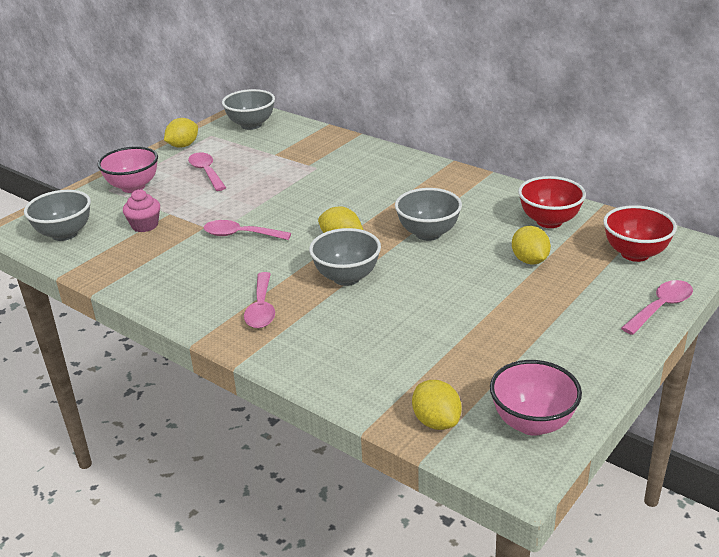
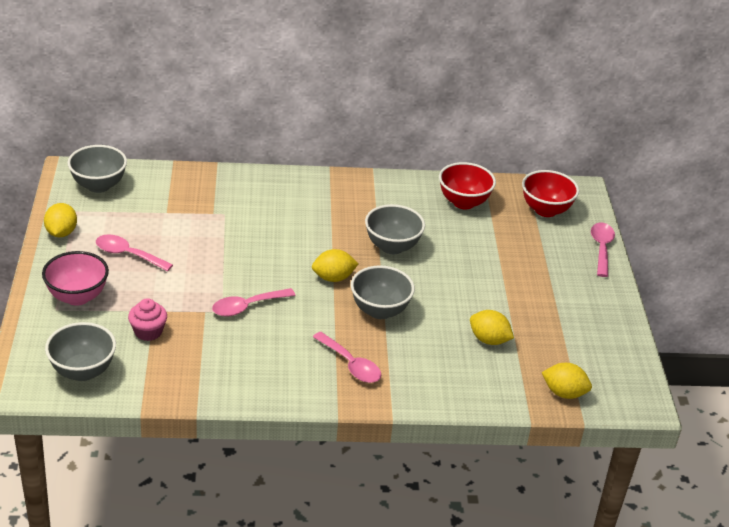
camera: 45 degrees left, 5 degrees up
(529, 260) = (487, 243): yellow lemon -> yellow lemon (489, 340)
(532, 423) = (615, 366): pink bowl -> none

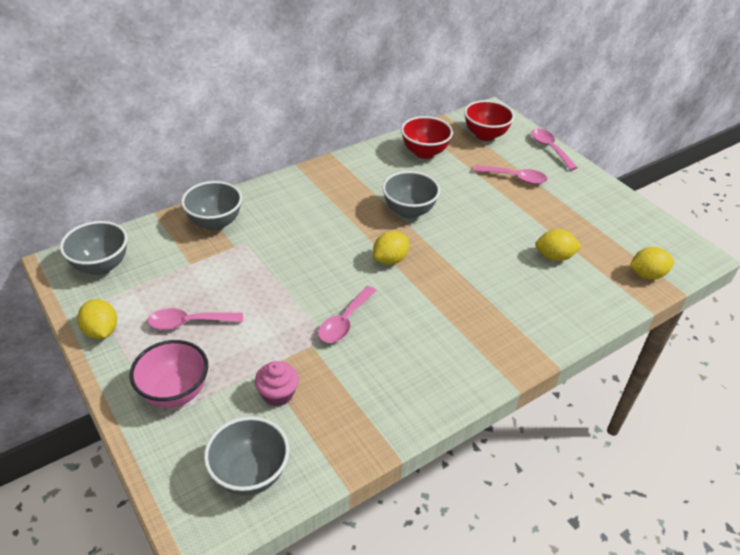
camera: 30 degrees left, 5 degrees up
(350, 364) = (479, 332): pink spoon -> pink spoon (515, 178)
(380, 311) = (453, 271): grey bowl -> grey bowl (215, 223)

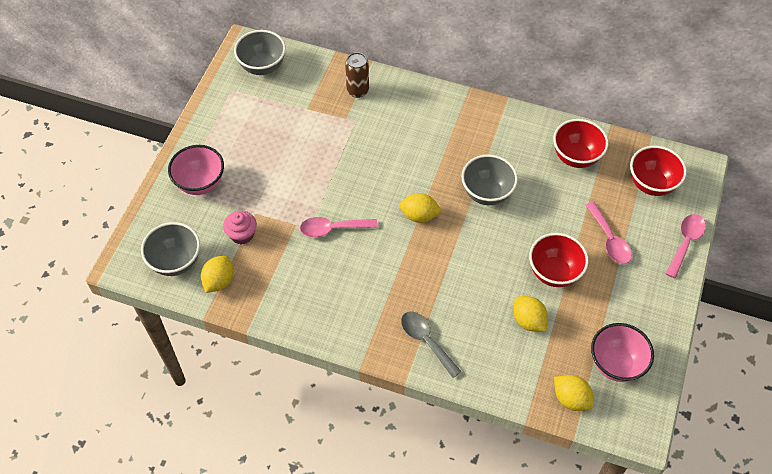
camera: 55 degrees right, 15 degrees up
(101, 331) = (213, 111): yellow lemon -> yellow lemon (219, 281)
(189, 322) = (257, 148): pink spoon -> none
(215, 223) = (357, 90): grey bowl -> brown can
(520, 219) = (554, 272): none -> red bowl
(525, 327) = (426, 341): none -> grey spoon
(630, 235) = (616, 364): none -> pink bowl

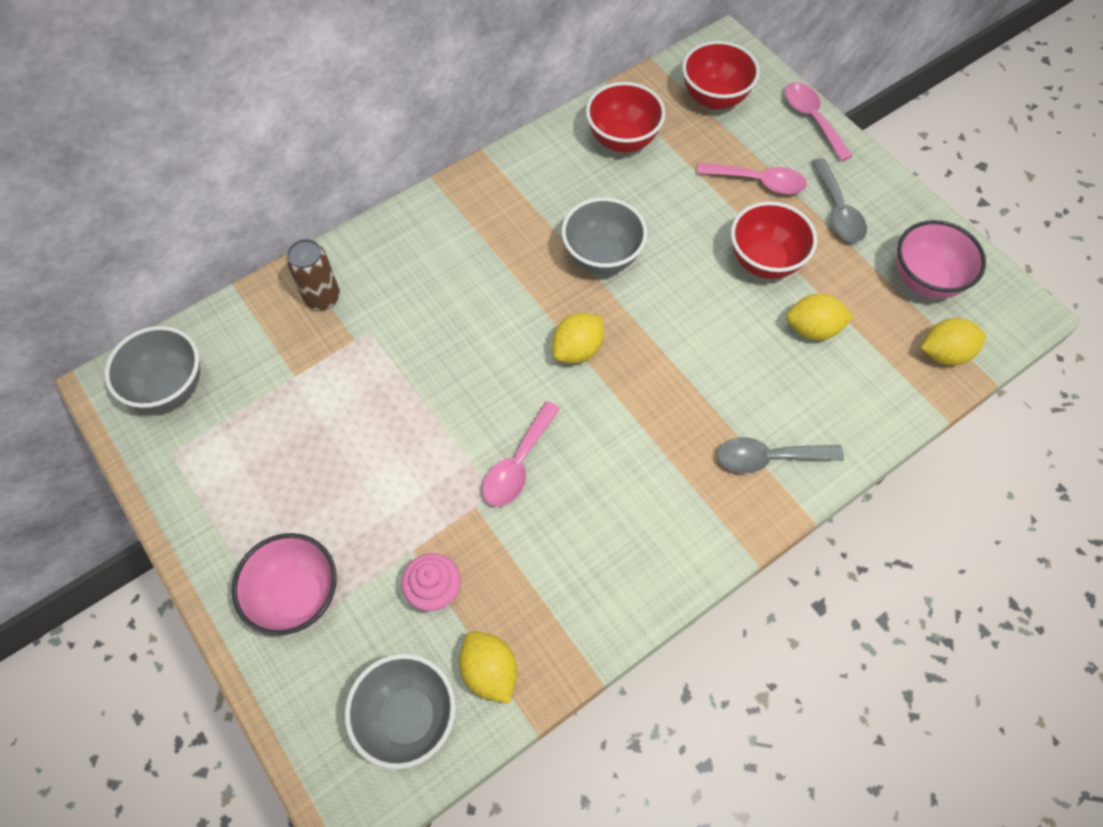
camera: 55 degrees left, 5 degrees up
(626, 291) = (837, 210): none -> grey spoon

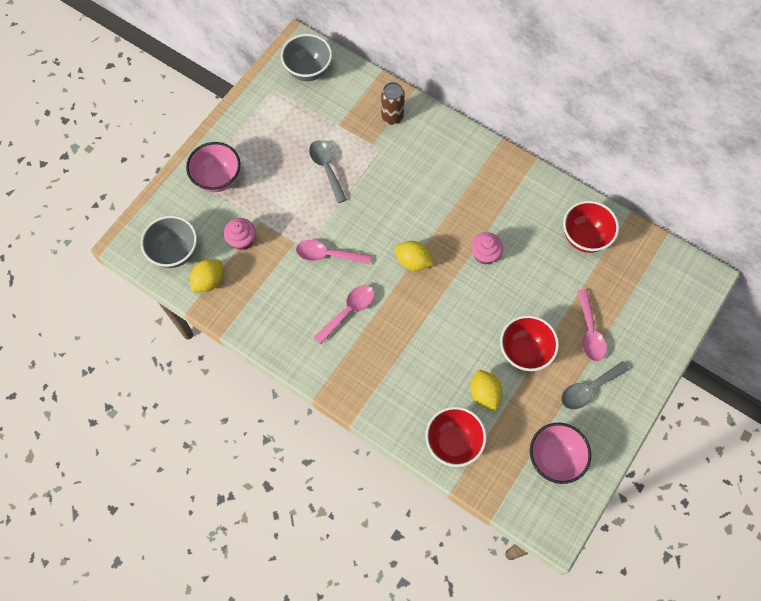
camera: 70 degrees right, 5 degrees up
(602, 257) = (485, 254): grey bowl -> pink cupcake
(714, 98) = (650, 284): red bowl -> red bowl (453, 442)
(769, 458) = (382, 389): grey spoon -> grey spoon (326, 168)
(812, 119) = (664, 354): pink spoon -> pink spoon (348, 311)
(944, 353) = (500, 481): yellow lemon -> none

